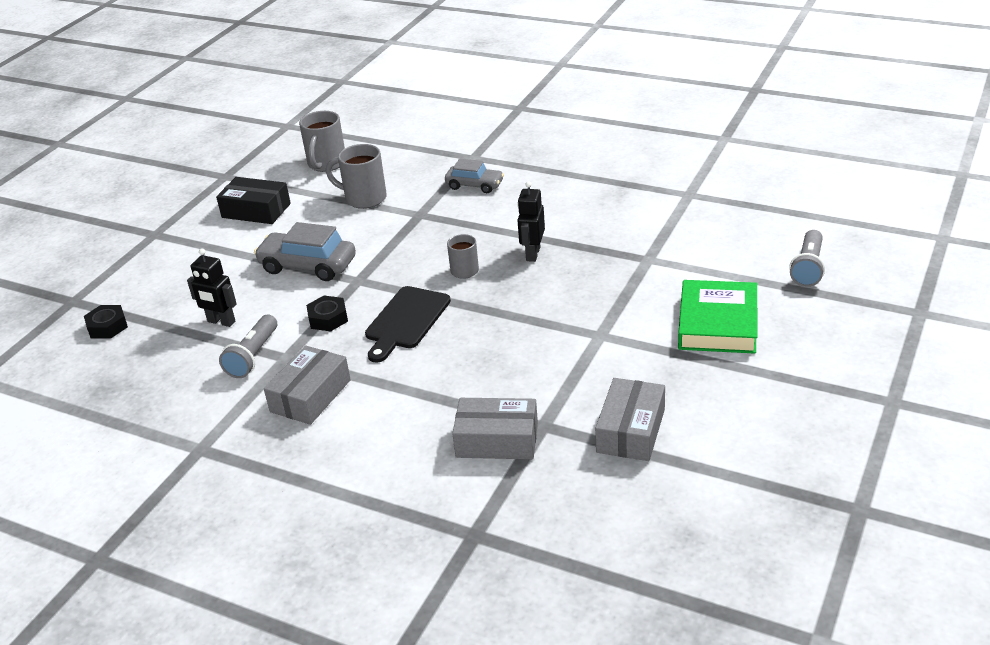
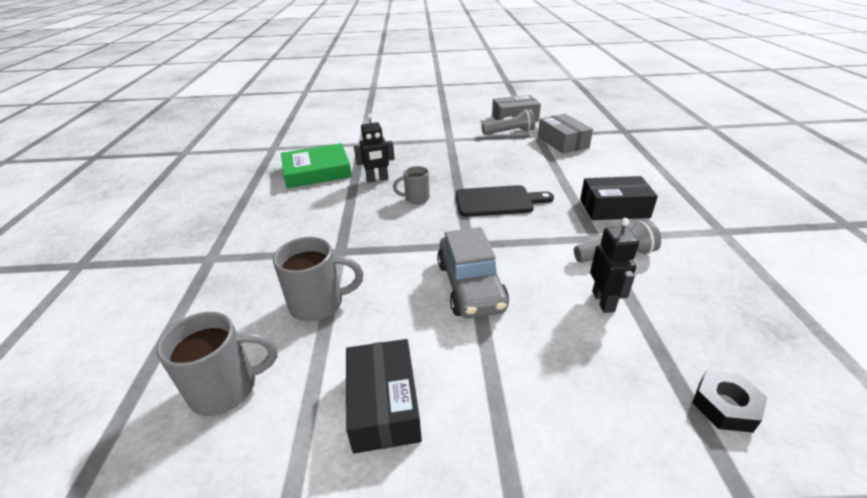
camera: 120 degrees left, 0 degrees up
(310, 396) = (614, 208): grey box -> black box
(328, 318) = (531, 237): black nut -> none
(364, 198) = (319, 304): grey mug -> grey mug turned 90 degrees counterclockwise
(474, 185) = (273, 237): grey car -> none
(717, 323) = (413, 117): green book -> green book (317, 171)
(808, 268) = (348, 108): grey flashlight -> grey flashlight (509, 132)

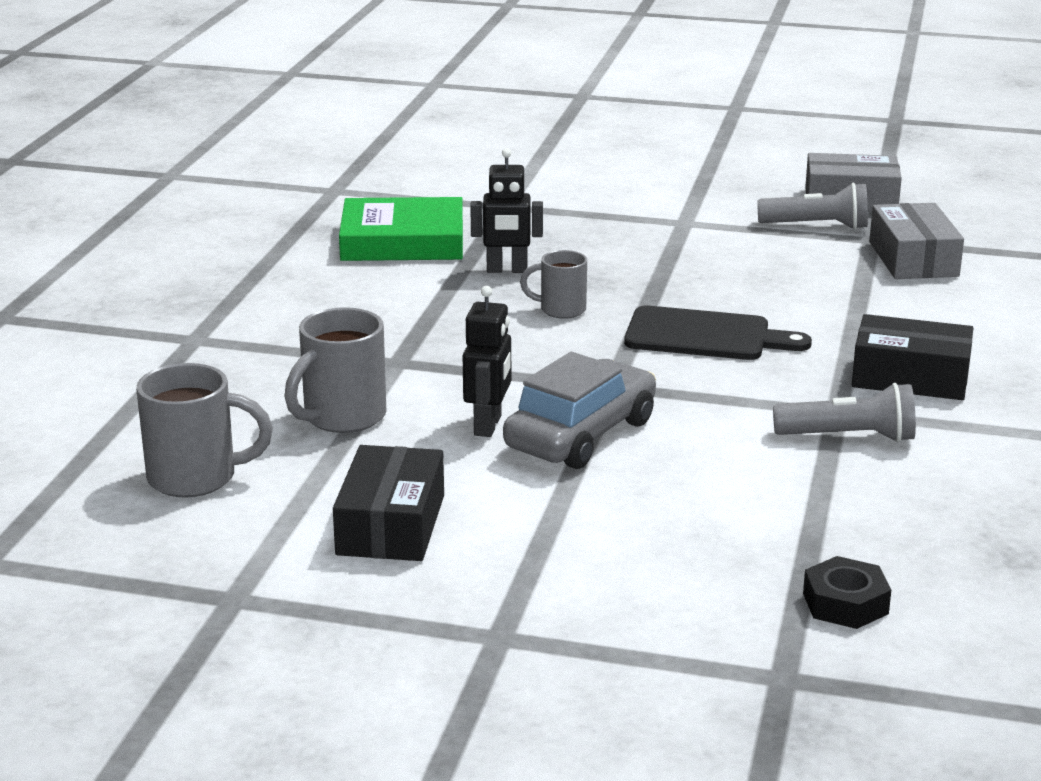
camera: 15 degrees right, 10 degrees down
(319, 304) = (342, 417): grey mug -> grey mug turned 120 degrees clockwise
(470, 286) = (581, 435): grey car -> grey car turned 150 degrees counterclockwise
(603, 301) = (774, 484): black robot -> black robot (488, 425)

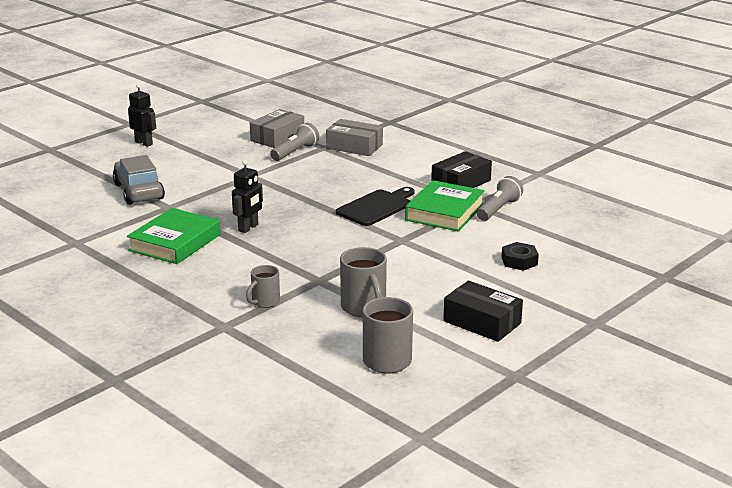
camera: 60 degrees left, 0 degrees up
(488, 425) = (410, 276): black robot -> black robot (144, 143)
(561, 310) = (310, 228): grey mug -> grey mug (265, 302)
(581, 435) = (441, 259): grey car -> grey car (139, 191)
(767, 393) = (445, 212): none -> green book
(845, 603) = (623, 250): black nut -> black nut (519, 261)

